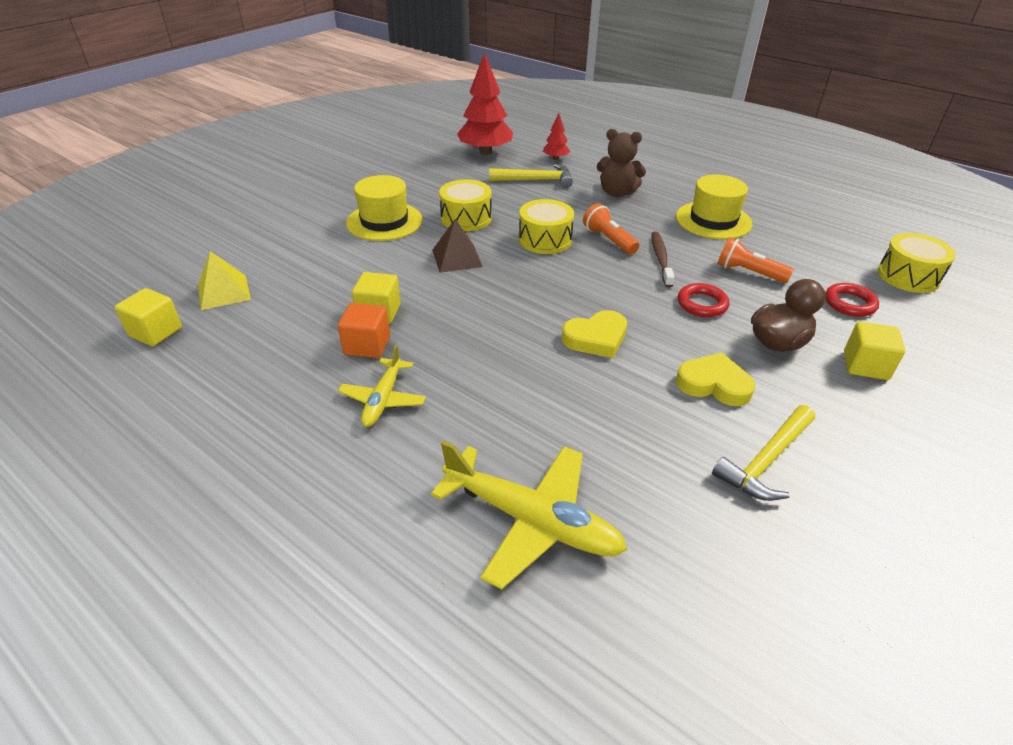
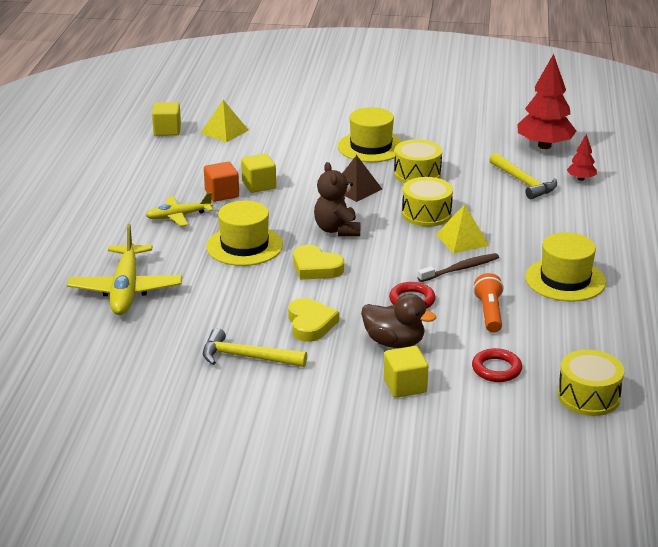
camera: 60 degrees right, 10 degrees down
(506, 371) = (244, 246): none -> yellow hat
(609, 240) = (462, 240): orange flashlight -> yellow pyramid
(617, 193) = (554, 223): brown teddy bear -> brown teddy bear (337, 230)

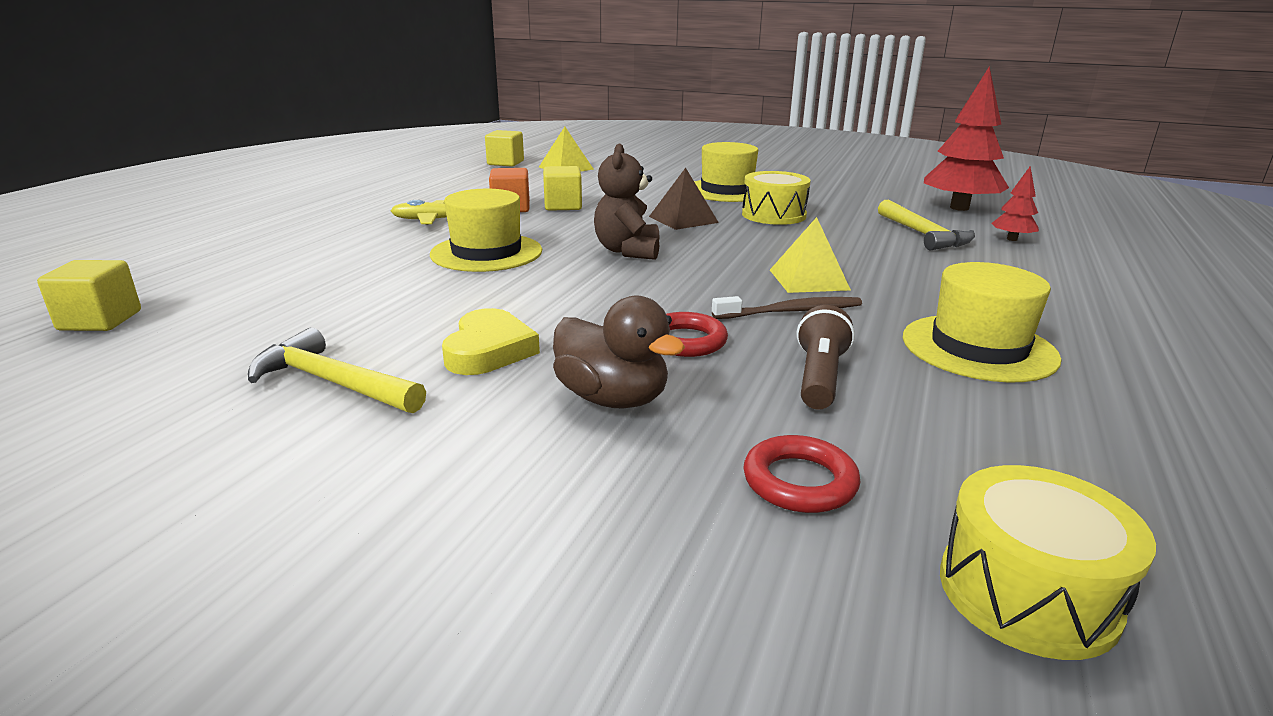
camera: 15 degrees right, 5 degrees down
(126, 289) = (274, 276): yellow plane -> none
(316, 268) = (563, 284): yellow heart -> none
(405, 386) = (579, 483): yellow cube -> yellow cube (100, 320)
(426, 214) = (767, 249): yellow drum -> none
(489, 313) = (819, 377): orange flashlight -> brown flashlight

